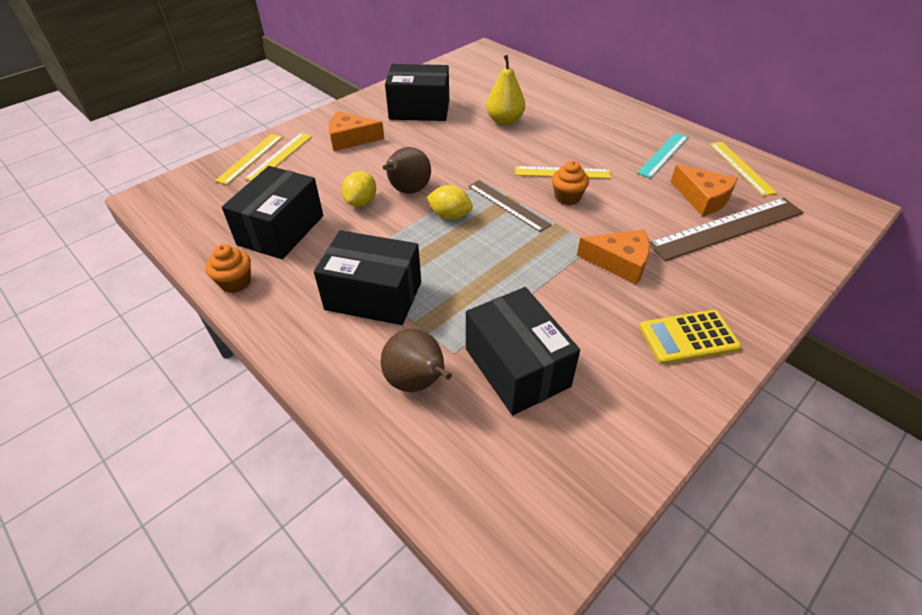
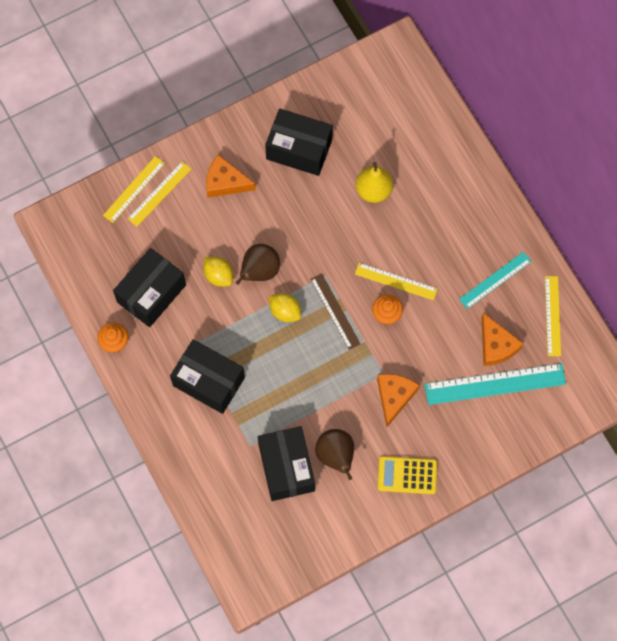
camera: 15 degrees right, 25 degrees up
(361, 202) = (218, 276): yellow lemon -> yellow lemon turned 75 degrees counterclockwise
(417, 382) = (221, 462): brown pear -> brown pear (336, 456)
(619, 262) = (394, 397): orange cheese -> orange cheese turned 105 degrees counterclockwise
(727, 228) = (495, 384): brown ruler -> turquoise ruler

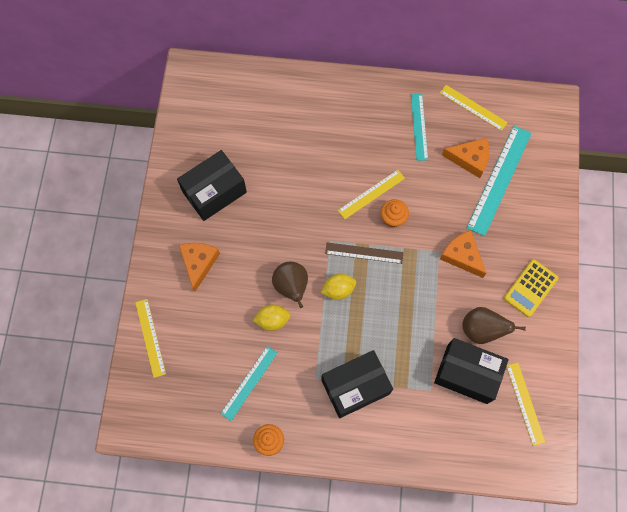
camera: 55 degrees left, 0 degrees up
(151, 293) = (249, 383): black box -> turquoise ruler
(159, 193) = (169, 320): yellow ruler -> yellow ruler (525, 403)
(225, 182) = (199, 263): orange cheese -> orange cheese turned 135 degrees clockwise
(373, 190) = (288, 162): yellow pear -> none

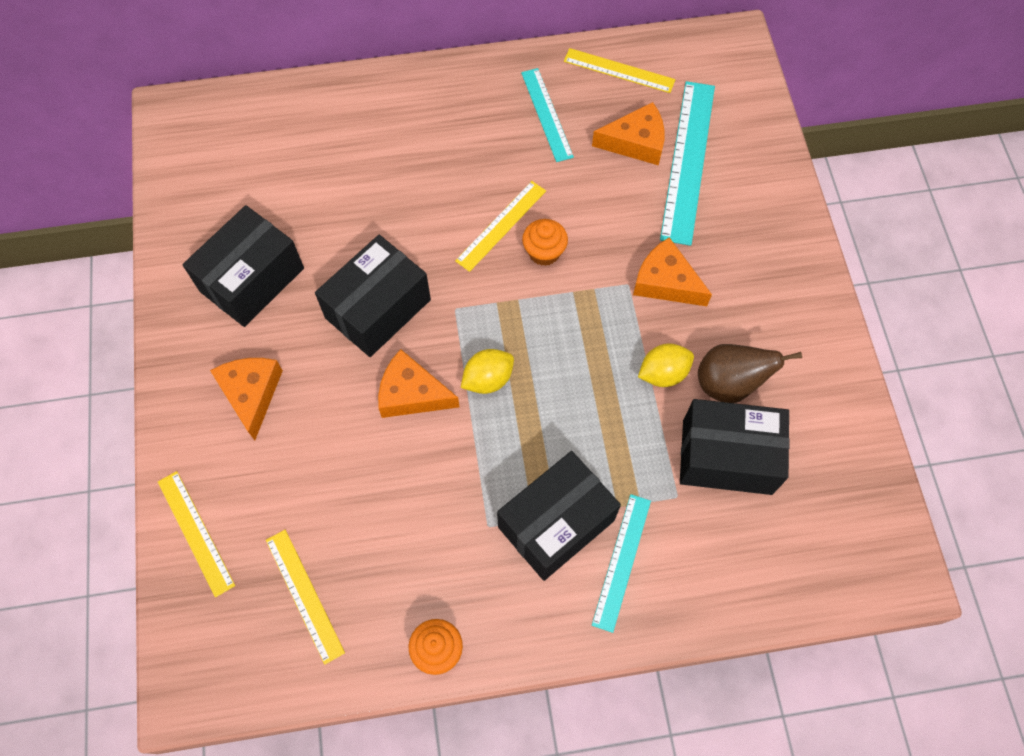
camera: 15 degrees left, 5 degrees down
(249, 383) = (380, 563): turquoise ruler -> turquoise ruler (622, 561)
(272, 320) = (394, 453): yellow lemon -> yellow lemon (663, 373)
(284, 229) = (378, 309): none -> black box
(291, 287) = (412, 393): brown pear -> orange cheese
(364, 253) = (513, 314): brown ruler -> none
(525, 403) = (830, 478): yellow ruler -> yellow ruler (304, 595)
(530, 288) = (783, 304): yellow calculator -> none

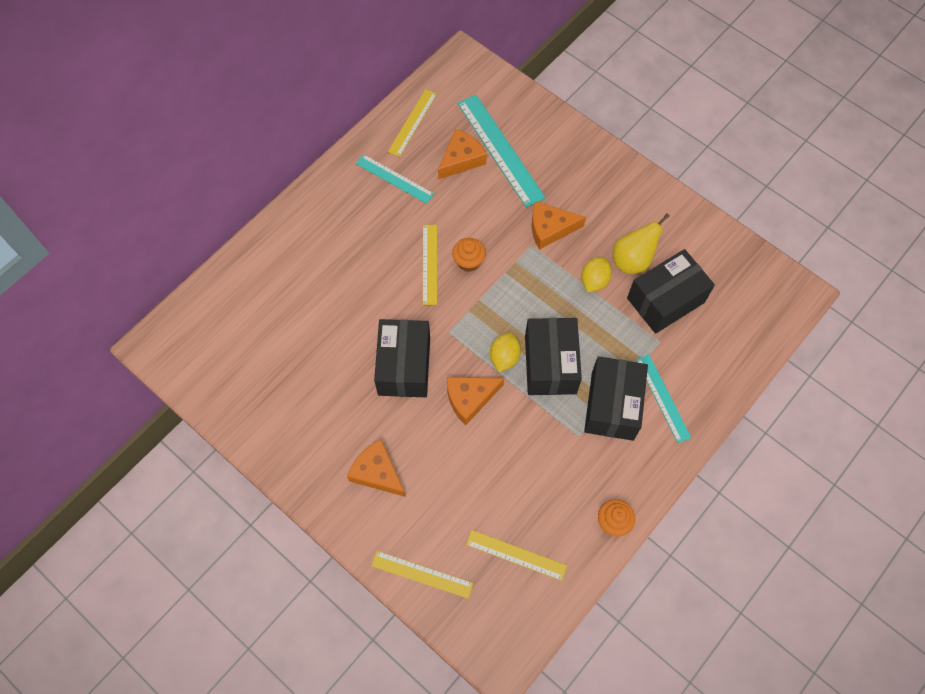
camera: 40 degrees left, 0 degrees up
(252, 280) = (311, 407): black box -> black box (550, 364)
(619, 70) = (412, 122): yellow ruler -> yellow ruler turned 45 degrees counterclockwise
(729, 384) = (632, 260): brown pear -> yellow pear

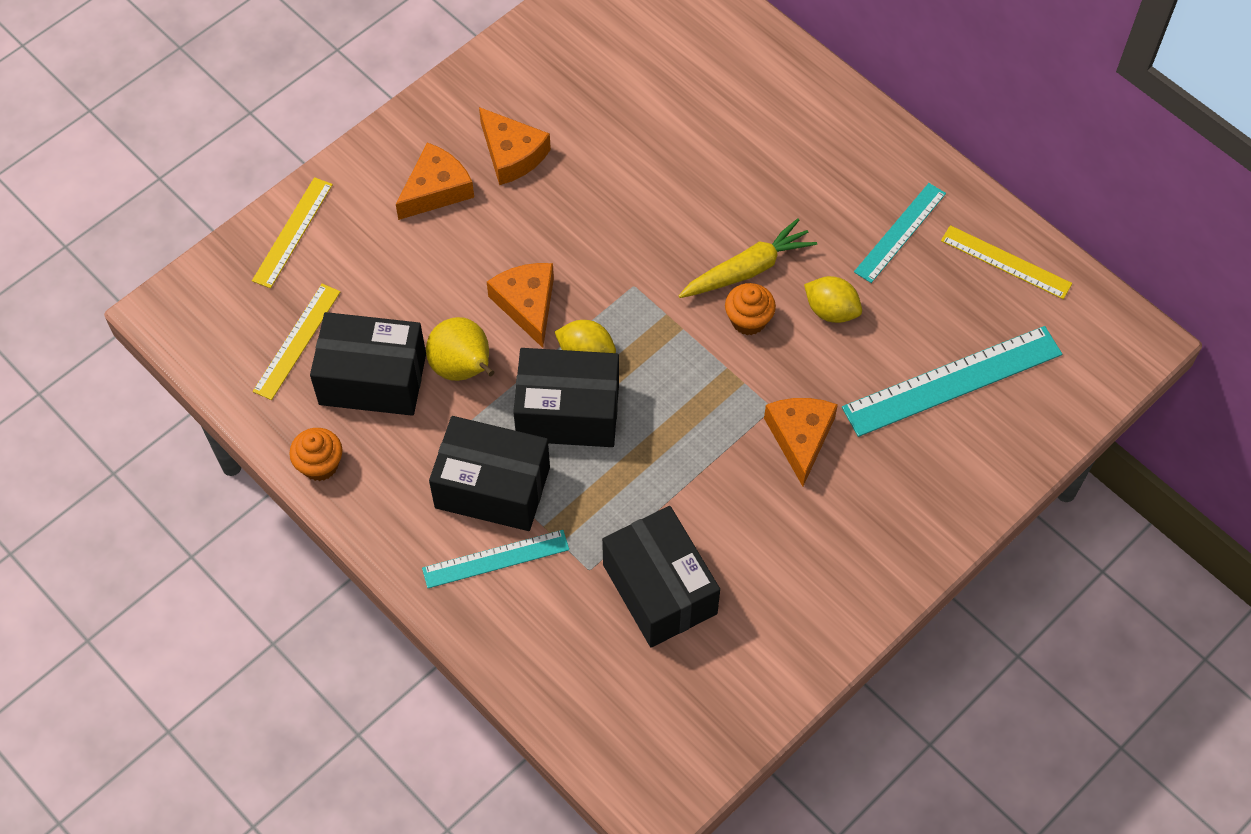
camera: 95 degrees right, 5 degrees down
(404, 366) = (586, 228): black box -> black box (372, 379)
(429, 264) = (747, 269): yellow ruler -> yellow carrot
(461, 159) = (934, 324): orange cheese -> orange cheese (512, 154)
(594, 281) = (702, 489): yellow lemon -> yellow lemon (831, 311)
(632, 260) = (735, 550): yellow pear -> yellow pear (463, 369)

